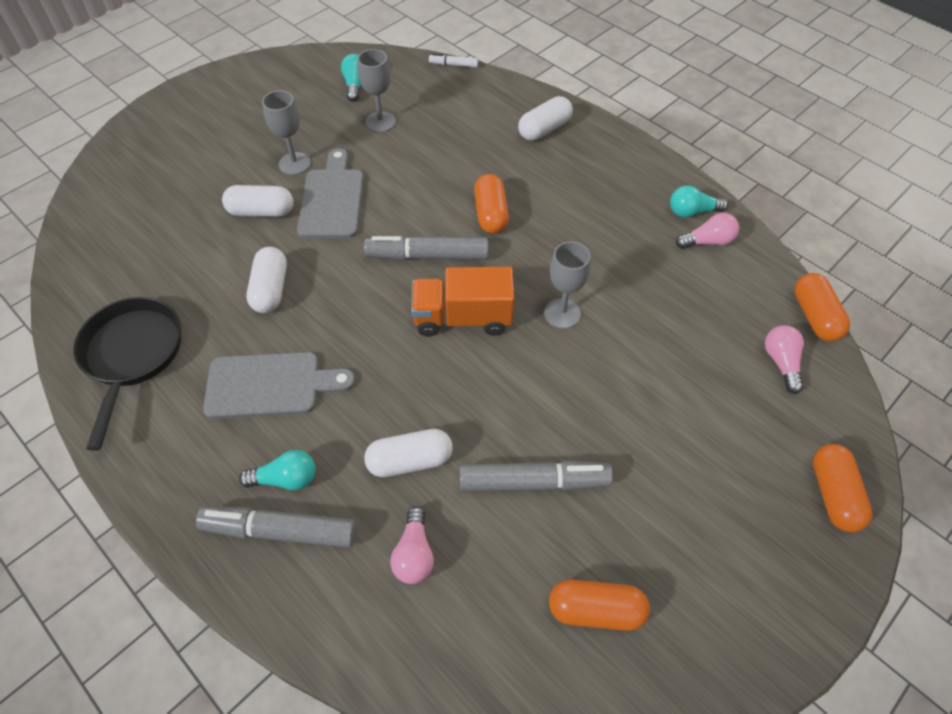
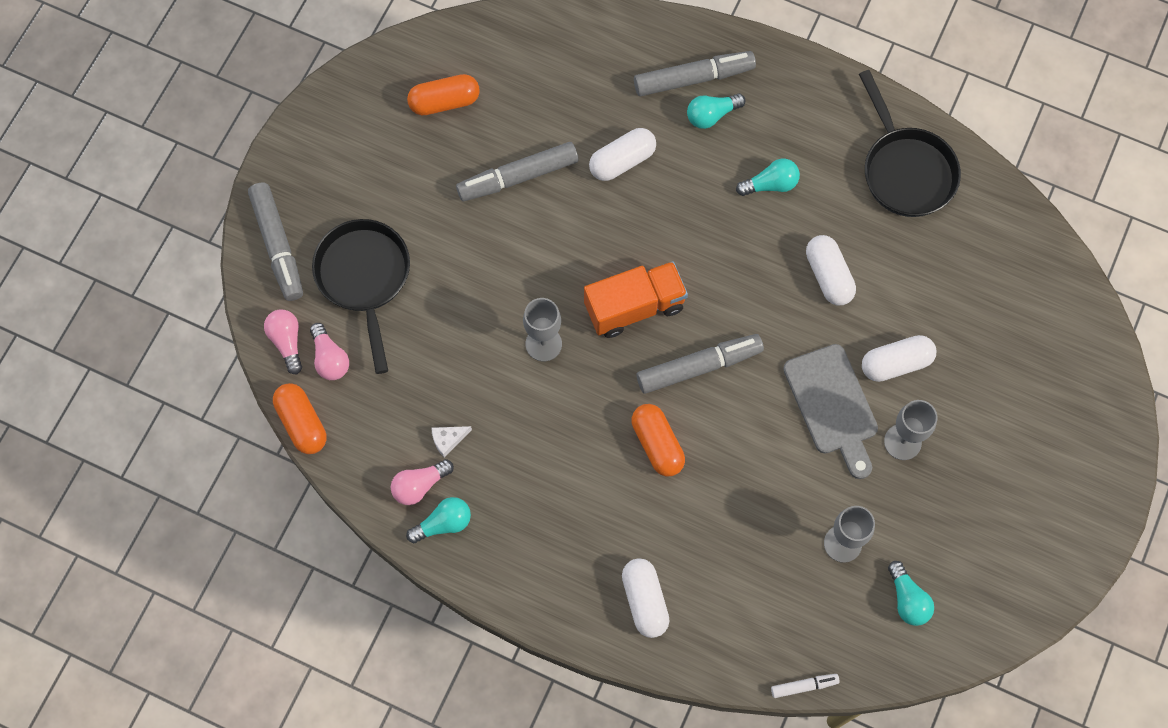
camera: 160 degrees right, 15 degrees up
(270, 385) = (770, 184): grey cutting board -> turquoise light bulb
(414, 554) = (588, 95): pink light bulb -> pink light bulb (287, 342)
(544, 129) = (644, 601): white capsule -> white capsule turned 45 degrees counterclockwise
(674, 266) = (448, 440): none -> white cheese
(734, 428) = (364, 278): none -> black pan
(833, 494) = (278, 246): orange capsule -> grey marker

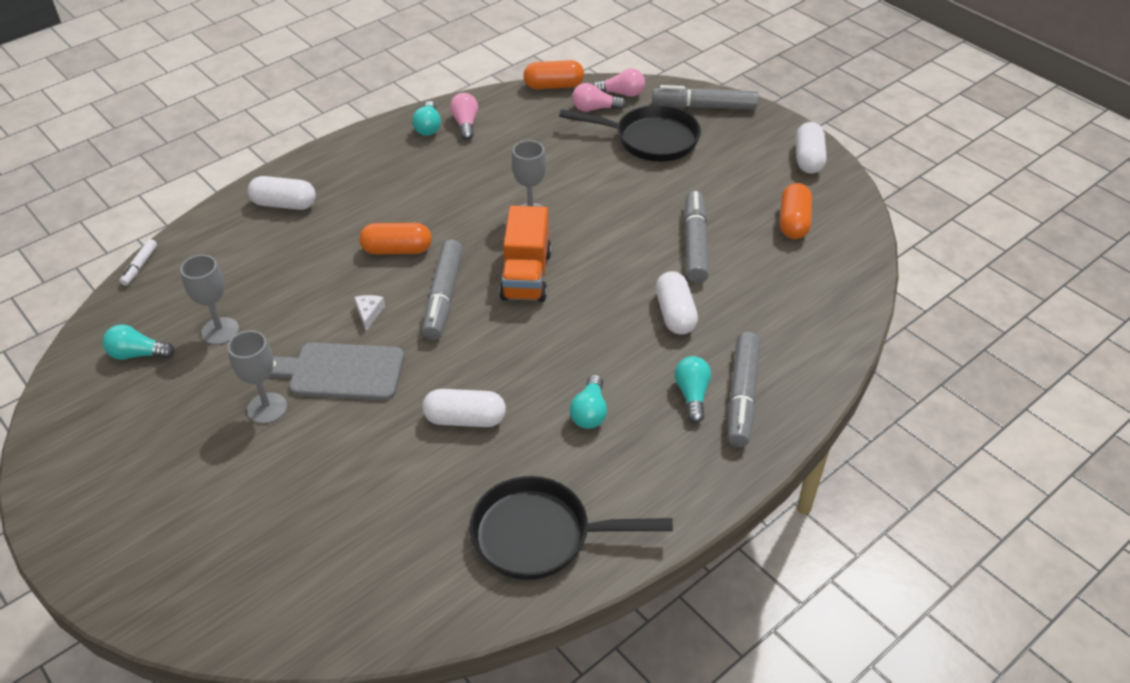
camera: 115 degrees right, 25 degrees down
(448, 440) = (489, 145): white cheese -> white cheese (369, 313)
(896, 363) = (342, 435): white capsule -> white capsule (808, 159)

